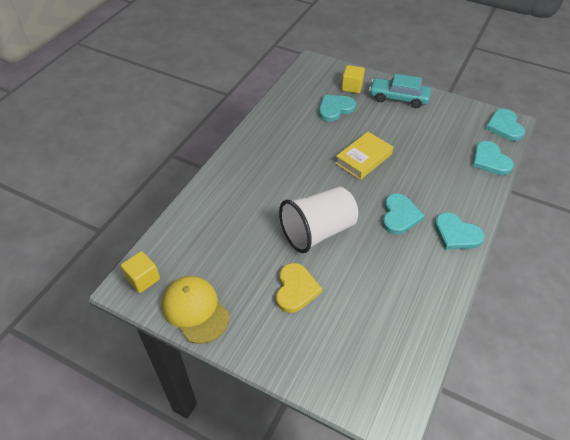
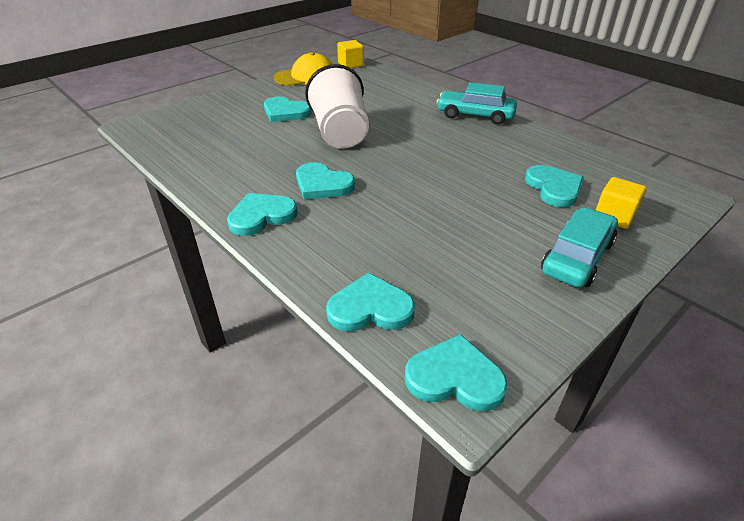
camera: 110 degrees right, 10 degrees down
(244, 156) = (475, 115): none -> turquoise car
(296, 289) = (285, 112): yellow heart -> turquoise heart
(363, 159) = (435, 185): yellow book -> none

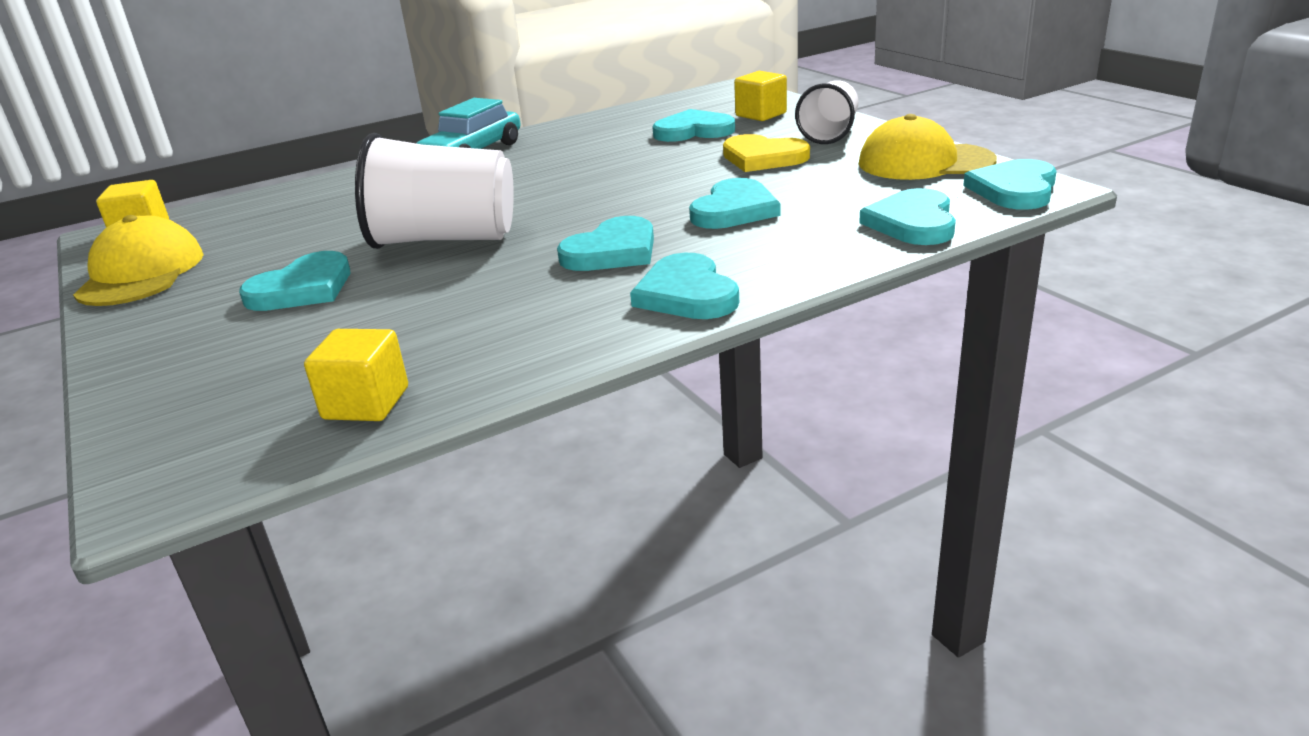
camera: 75 degrees left, 10 degrees down
(174, 150) = (366, 403): none -> yellow cube
(390, 221) = (734, 210): none -> turquoise heart
(501, 226) = (763, 158): none -> yellow heart
(516, 317) = (925, 162): none -> yellow cap
(577, 257) = (829, 133): turquoise car -> white cup

